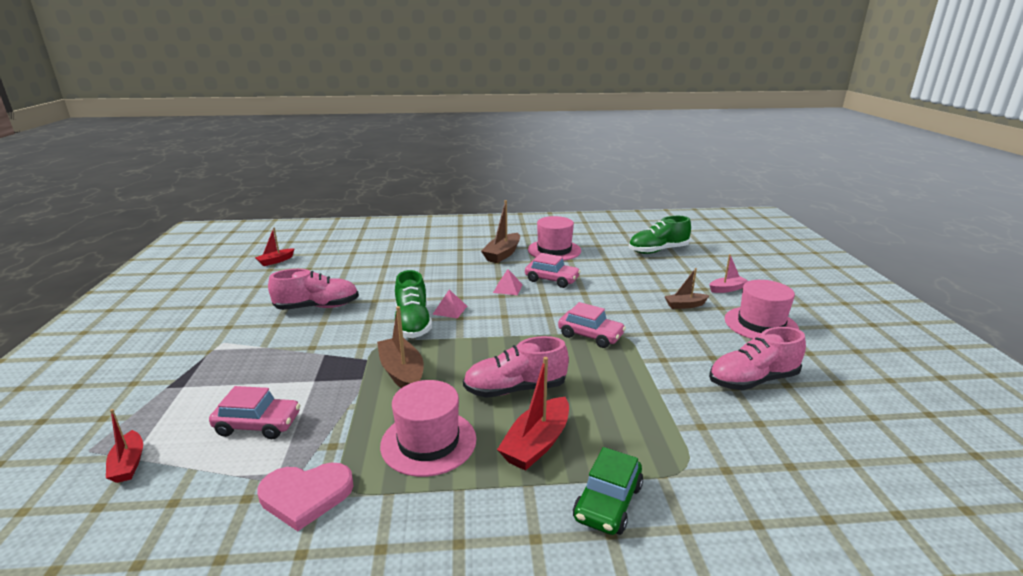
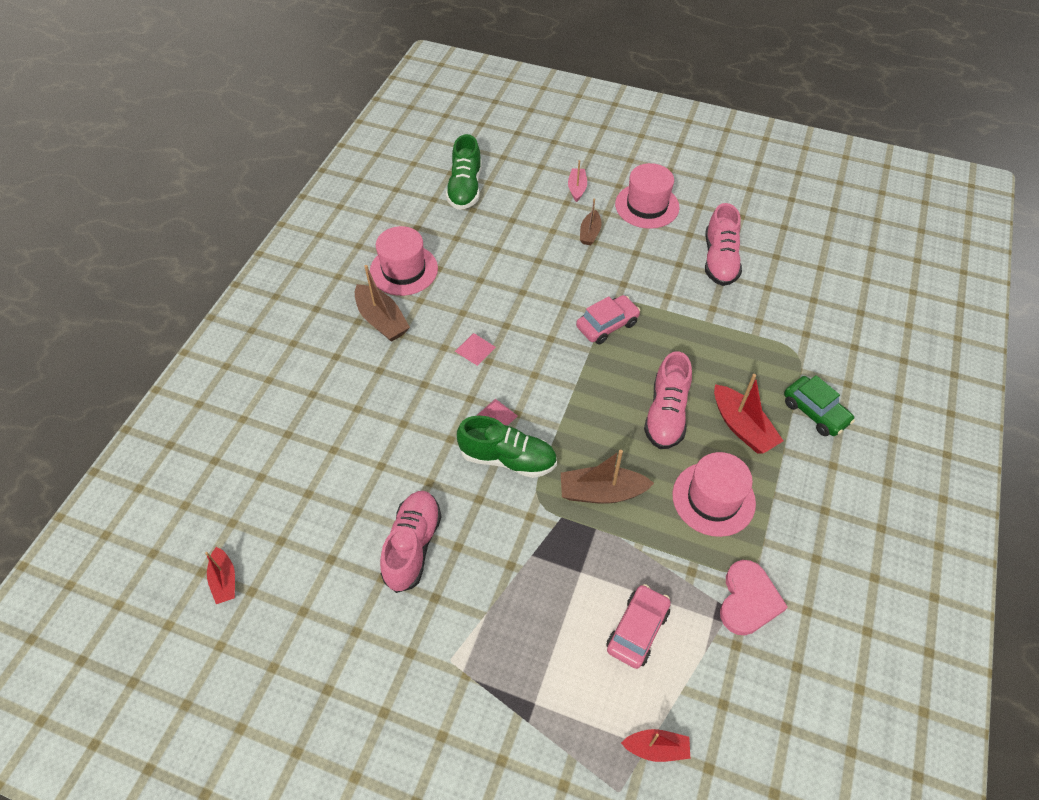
camera: 65 degrees left, 30 degrees up
(552, 280) = (478, 304): pink car -> none

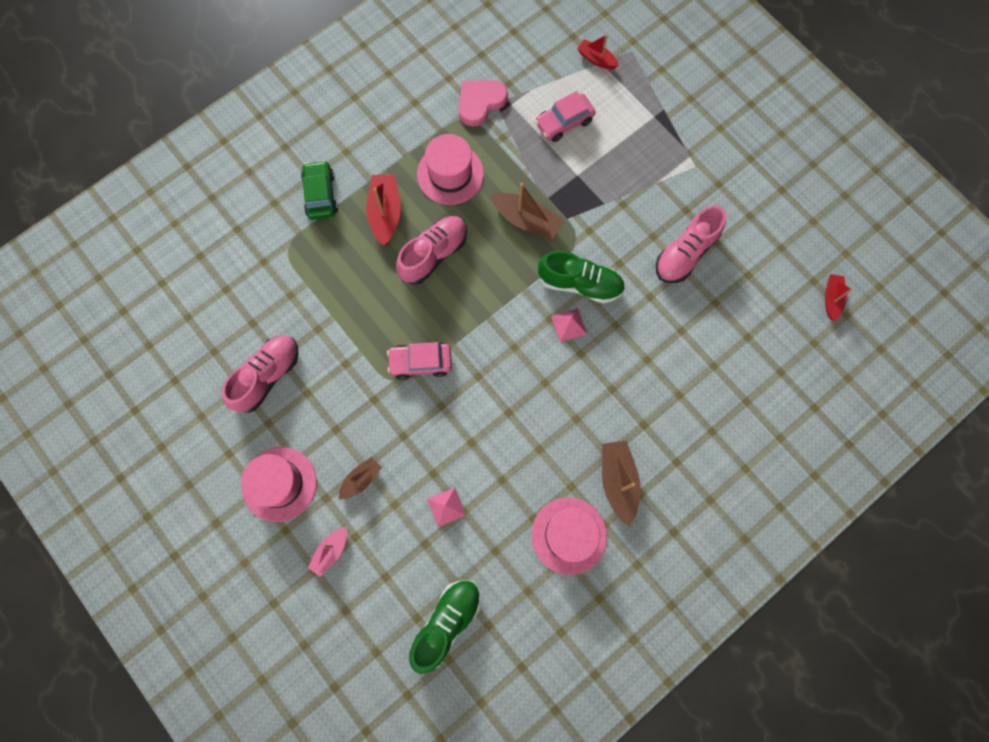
camera: 150 degrees left, 20 degrees up
(475, 349) = (550, 401): pink pyramid -> pink pyramid (446, 507)
(508, 458) = (580, 283): green shoe -> green shoe turned 150 degrees clockwise

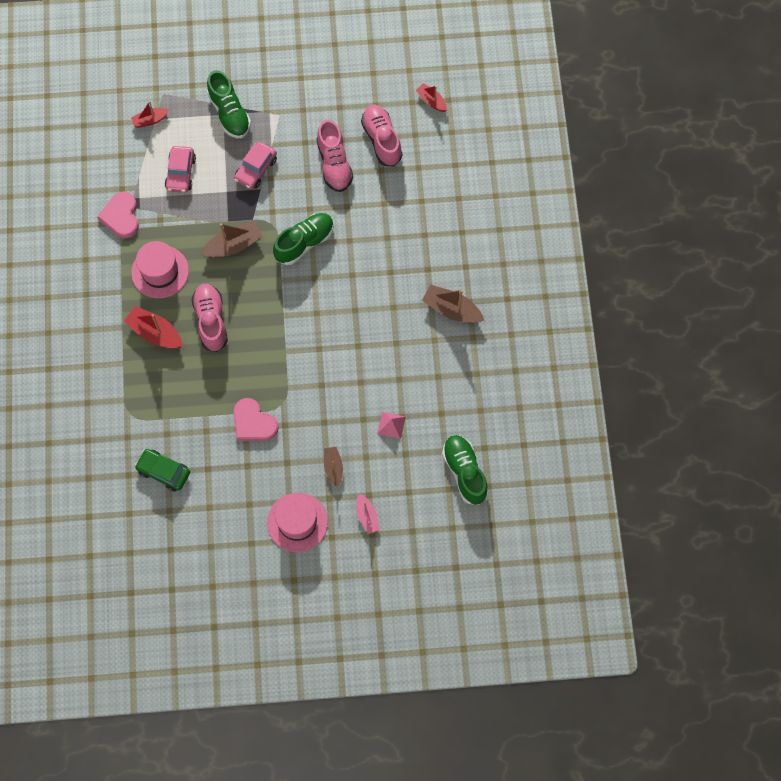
camera: 55 degrees left, 5 degrees down
(267, 376) = (215, 485): pink shoe -> pink shoe (381, 140)
(321, 195) = (106, 367): green car -> green car (164, 472)
(356, 367) = (253, 423): none -> pink heart
(420, 362) = (281, 379): pink car -> pink car (256, 169)
(569, 325) = (327, 269): pink pyramid -> none
(569, 535) = (464, 362): pink hat -> none
(660, 121) = (229, 113): none -> green shoe

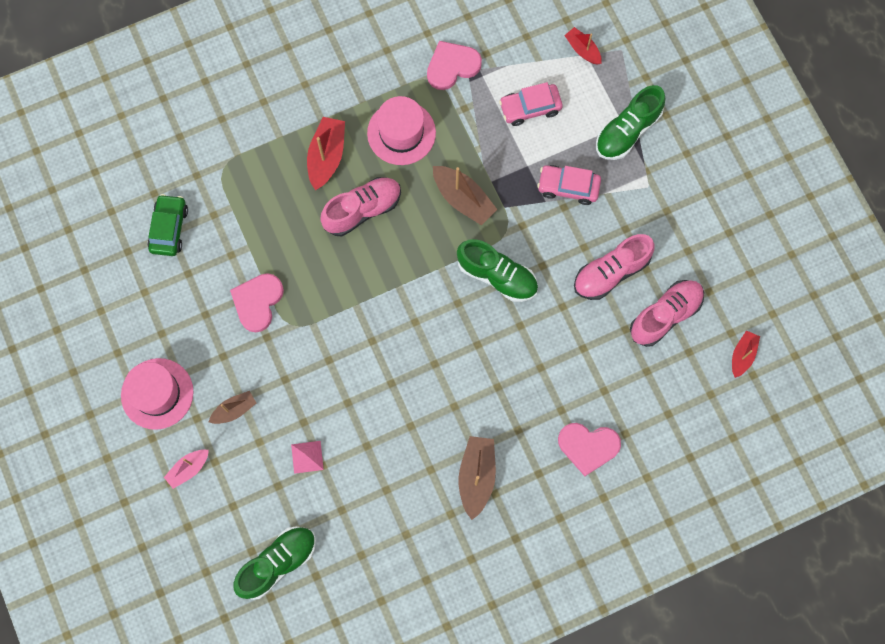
camera: 70 degrees right, 5 degrees up
(458, 226) = (588, 447): none -> pink heart

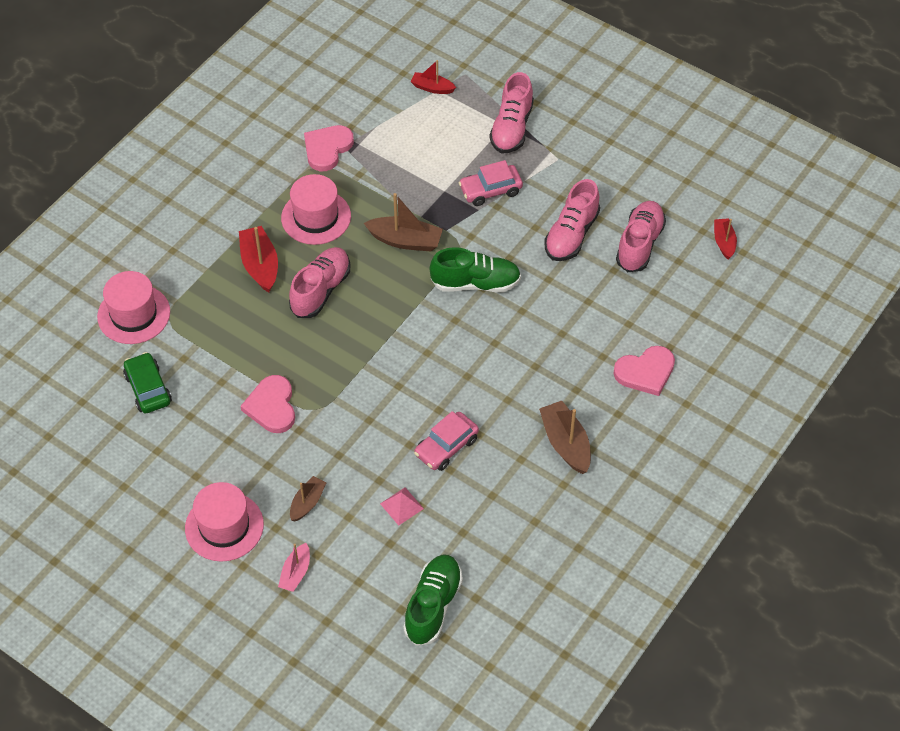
camera: 30 degrees left, 20 degrees down
(197, 149) = (134, 314): none -> pink hat
(530, 108) = (417, 148): pink car -> pink car (446, 446)
(627, 131) = (512, 128): green shoe -> pink shoe

